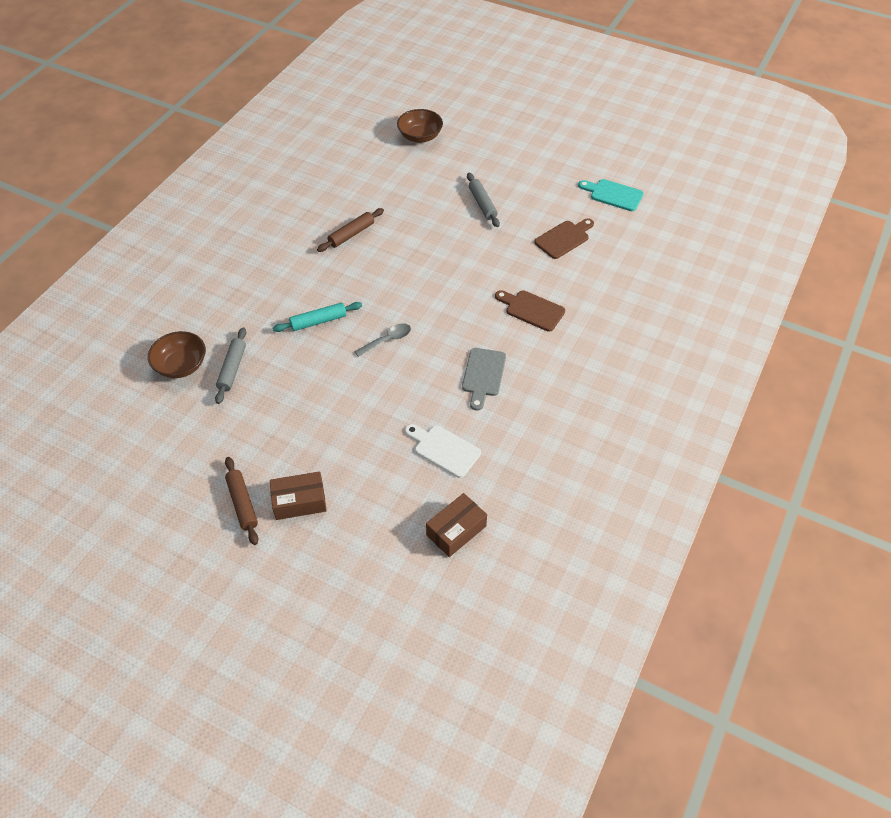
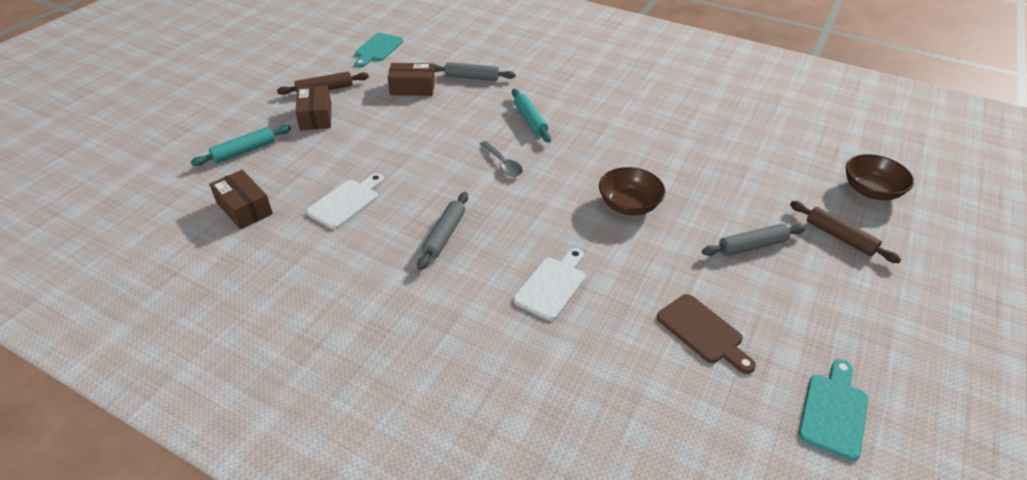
camera: 90 degrees right, 10 degrees down
(152, 464) = (377, 49): none -> turquoise cutting board
(181, 365) = (478, 54): brown bowl -> brown bowl (628, 205)
(248, 419) = (412, 88): none -> brown box
(351, 234) = (663, 138): brown rolling pin -> brown rolling pin (839, 237)
(363, 556) = (244, 151): none -> turquoise rolling pin
(483, 375) = (444, 235): grey cutting board -> grey rolling pin
(532, 310) = (552, 285): brown cutting board -> white cutting board

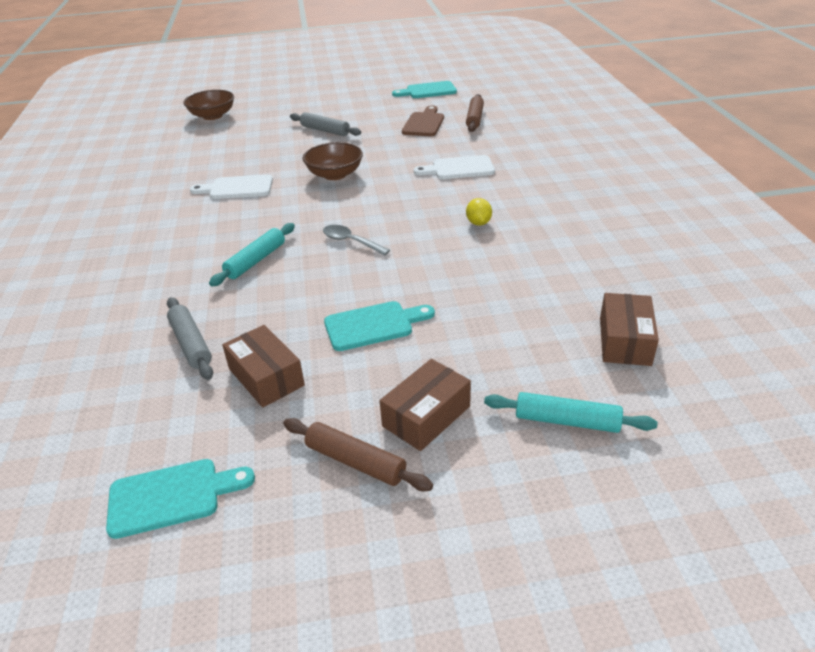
camera: 125 degrees left, 5 degrees down
(346, 202) = (520, 288): white cutting board -> white cutting board (237, 188)
(401, 132) = (373, 325): none -> turquoise cutting board
(444, 235) = (478, 223): grey rolling pin -> yellow lemon
(503, 164) = (351, 241): grey spoon -> grey spoon turned 75 degrees counterclockwise
(839, 237) = (280, 114): brown rolling pin -> brown rolling pin (474, 118)

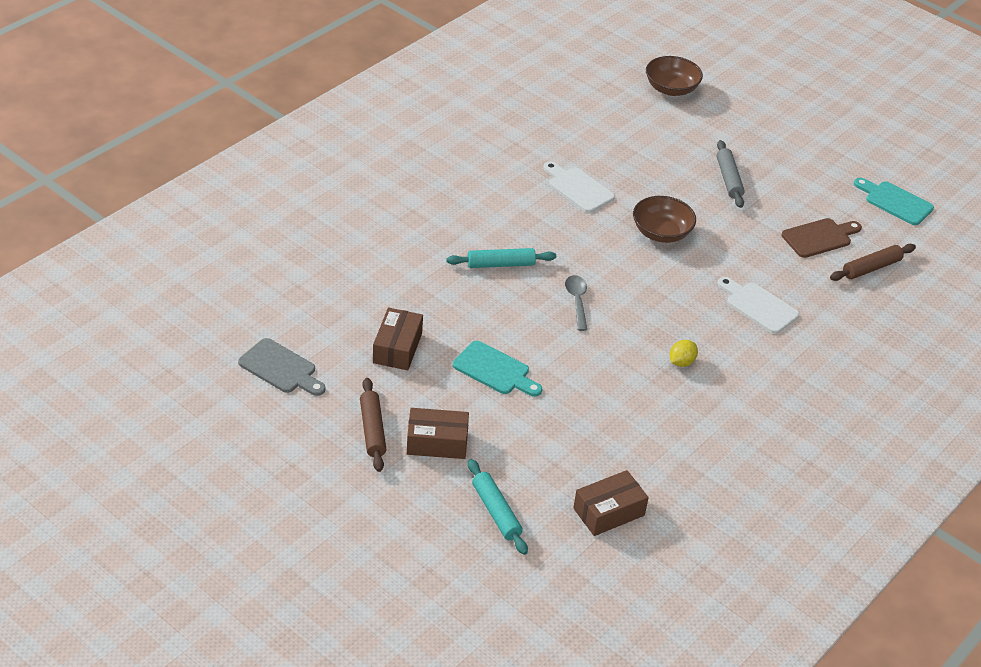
camera: 45 degrees right, 5 degrees up
(172, 496) = (280, 368): turquoise cutting board -> grey cutting board
(191, 344) = (390, 292): grey rolling pin -> none

